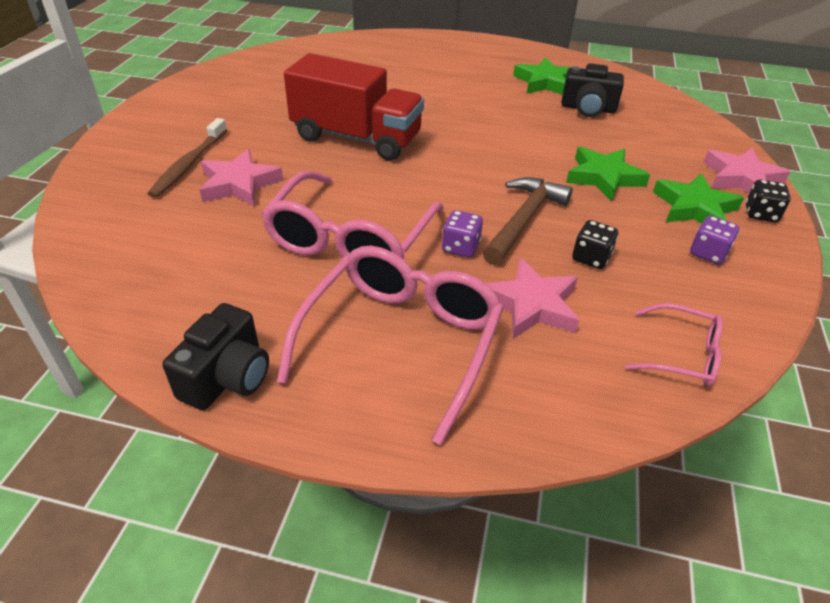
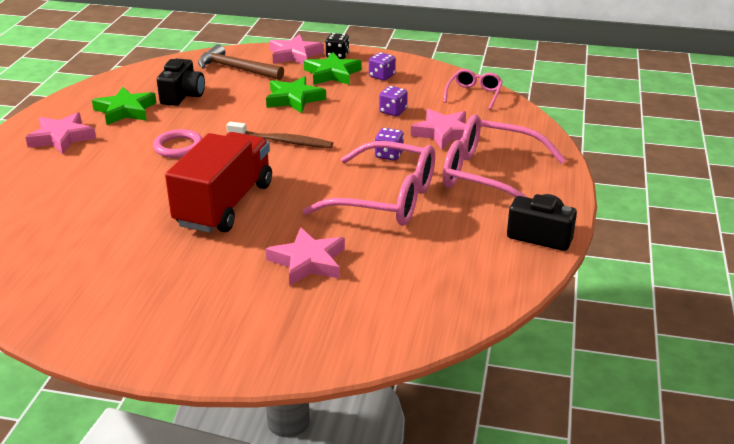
camera: 90 degrees left, 10 degrees down
(189, 164) = (271, 298): brown toothbrush -> brown toothbrush (281, 141)
(472, 111) = (178, 147): none -> pink ring
(485, 59) = (62, 137): none -> pink star
(524, 220) = (352, 131): brown hammer -> brown hammer (236, 69)
(591, 258) = (393, 111): black dice -> purple dice

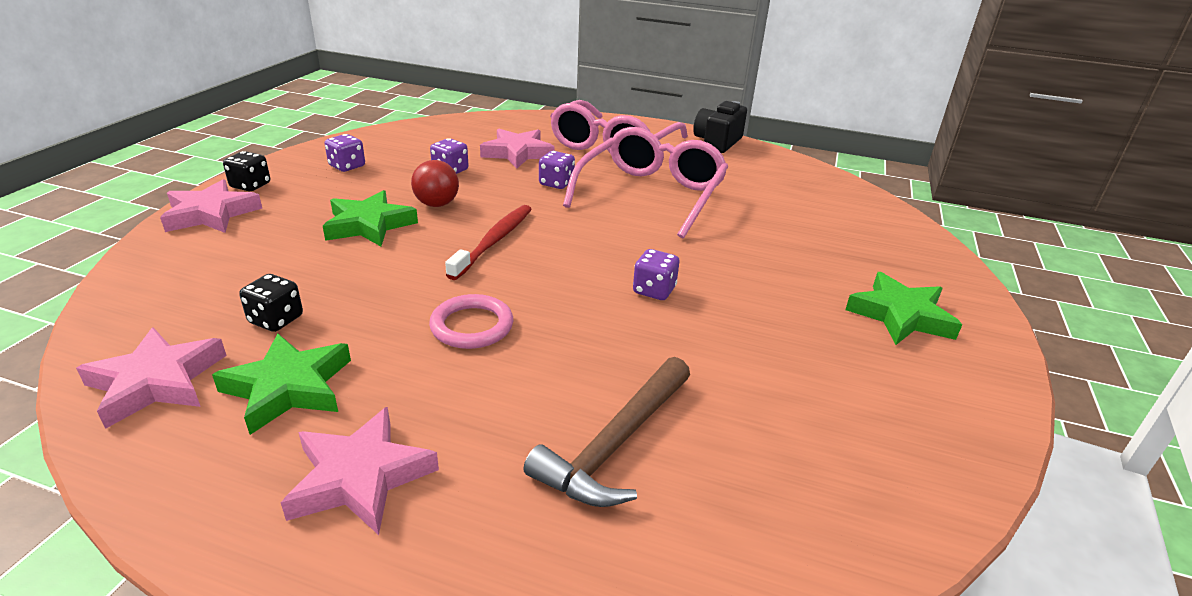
camera: 85 degrees left, 0 degrees up
(182, 96) = (276, 320): black camera -> black dice
(224, 204) = (654, 290): red truck -> purple dice
(236, 69) = (211, 264): brown hammer -> brown hammer (615, 444)
(281, 141) = (493, 241): brown toothbrush -> red toothbrush
(308, 262) = (776, 244): pink star -> pink star (157, 382)
(332, 74) = (309, 194): green star -> green star (900, 315)
(332, 115) = (437, 204): none -> red ball
(474, 94) = (436, 130): pink glasses -> none

